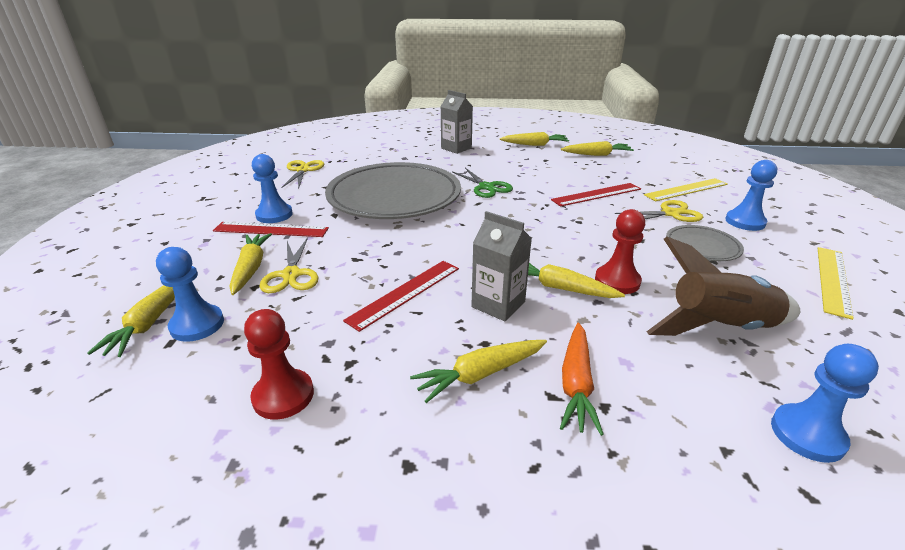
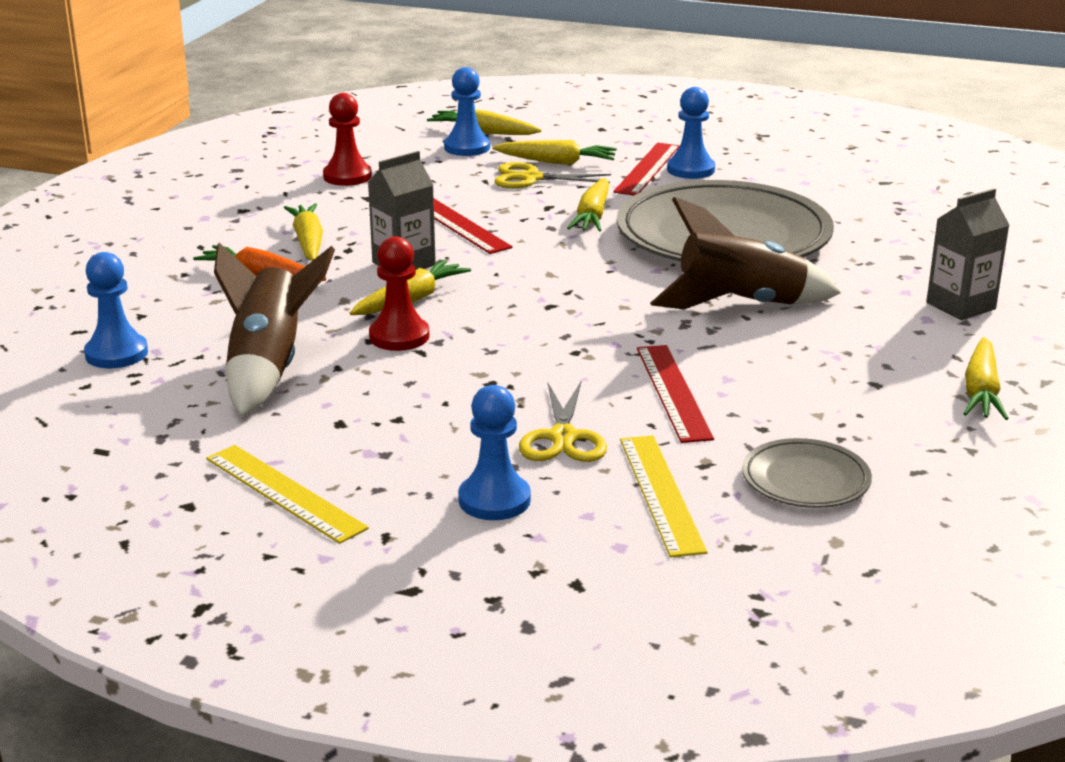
camera: 105 degrees right, 5 degrees down
(303, 170) = (855, 184): yellow scissors -> none
(486, 187) = (740, 305): green scissors -> brown rocket
(597, 155) = (900, 451): yellow carrot -> yellow carrot (592, 216)
(702, 247) = (440, 425): grey plate -> grey plate (805, 480)

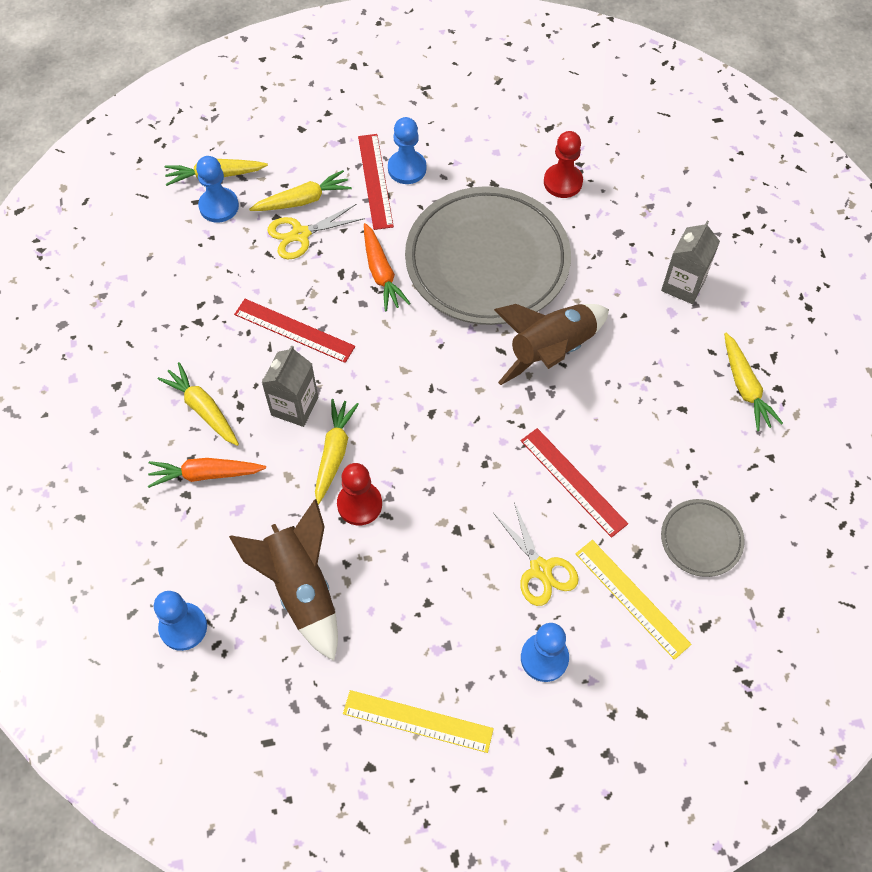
camera: 30 degrees left, 35 degrees up
(347, 176) = (159, 295): red pawn -> red pawn (563, 182)
(592, 216) = (381, 273): yellow carrot -> orange carrot

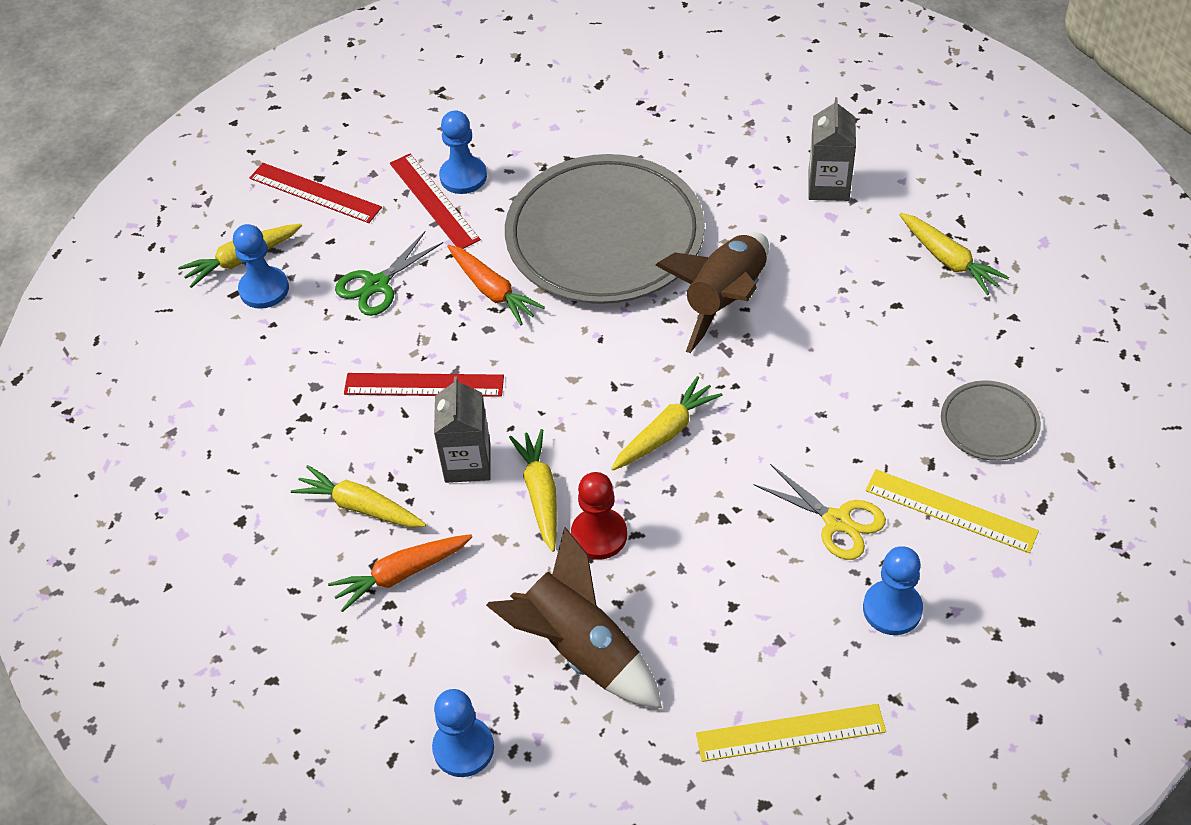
camera: 20 degrees left, 10 degrees down
(300, 234) = (377, 284): yellow scissors -> green scissors
(303, 200) = (360, 249): yellow carrot -> yellow carrot (665, 432)
(563, 182) = (644, 131): red pawn -> none
(573, 481) = (822, 420): red ruler -> red ruler (315, 193)

